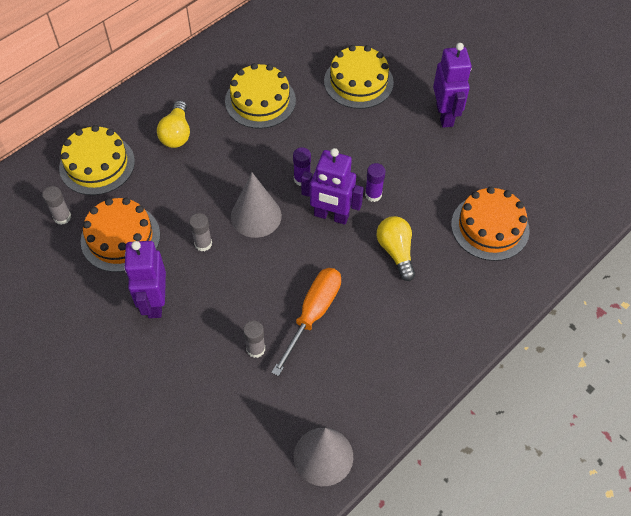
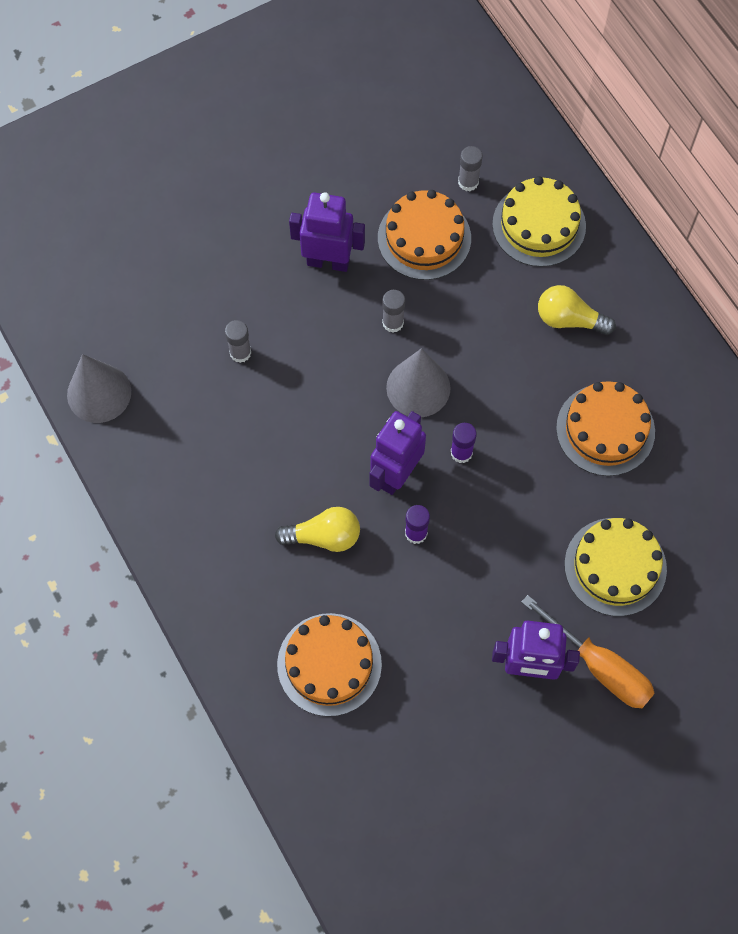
camera: 105 degrees right, 10 degrees up
(260, 101) = (605, 429): yellow cake -> orange cake
(313, 314) = (265, 421): orange screwdriver -> orange screwdriver (599, 666)

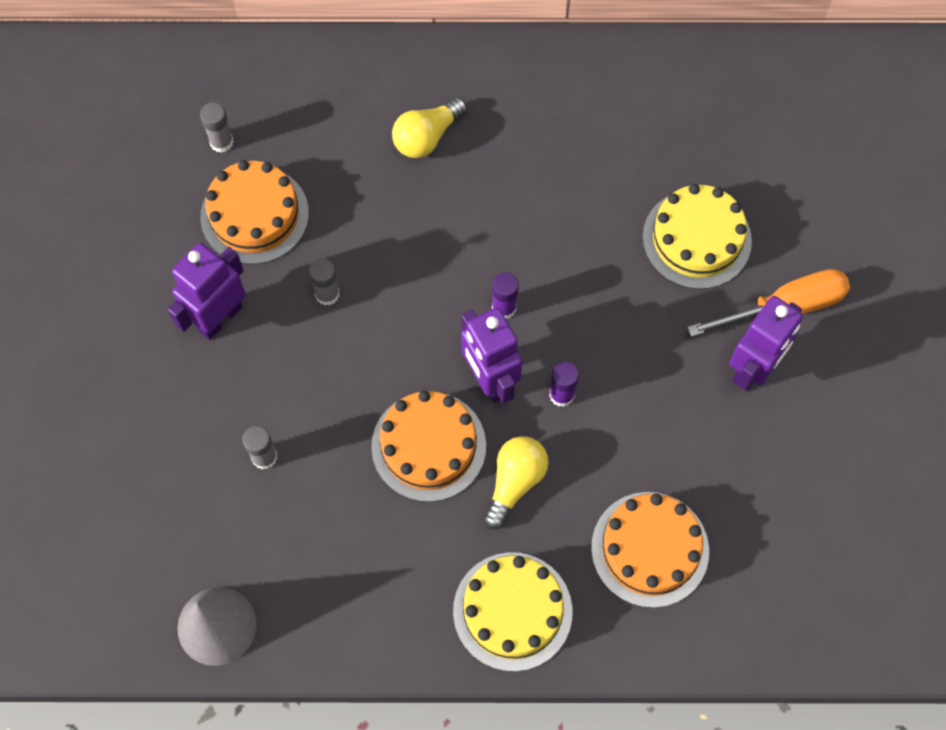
camera: 60 degrees left, 0 degrees up
(418, 387) = (411, 309): grey cone -> none
(539, 225) = (311, 107): yellow cake -> yellow cake (512, 611)
(605, 429) = (558, 170): orange cake -> orange cake (428, 446)

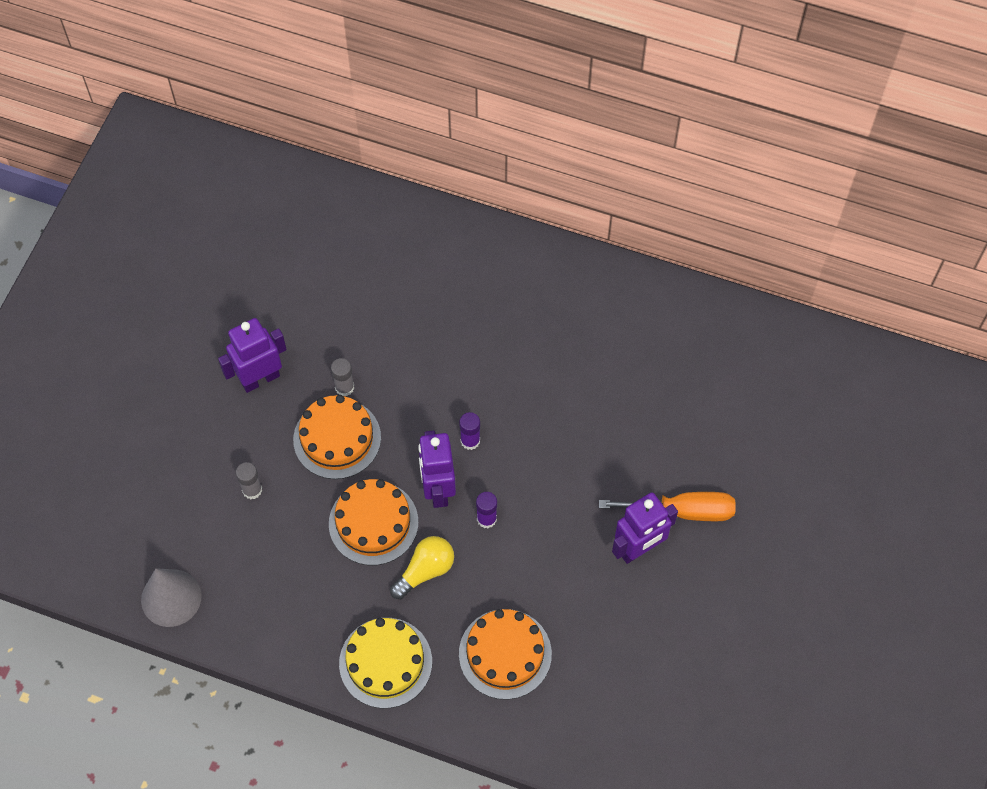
camera: 20 degrees right, 5 degrees down
(221, 142) = (312, 251): grey glue stick -> none
(254, 215) = (315, 312): orange cake -> orange cake (337, 438)
(427, 137) = (465, 295): yellow light bulb -> none
(696, 239) = (637, 438): yellow cake -> none

